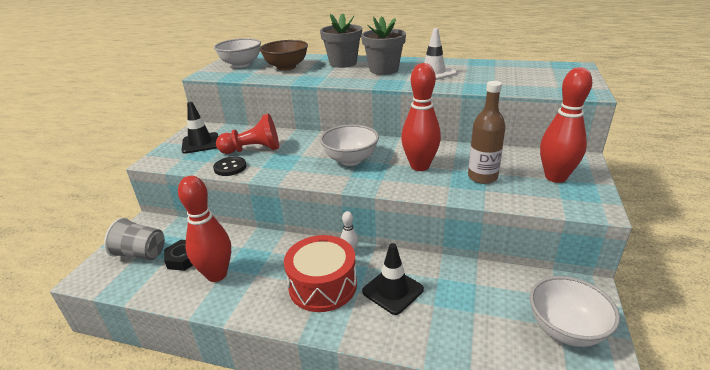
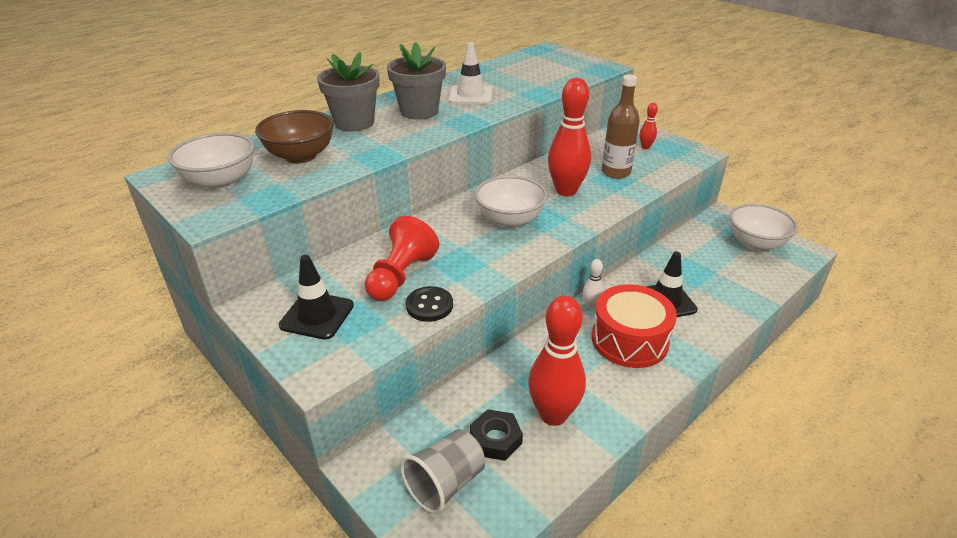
camera: 60 degrees left, 5 degrees up
(555, 177) = (645, 147): red bowling pin -> red bowling pin, size x0.45

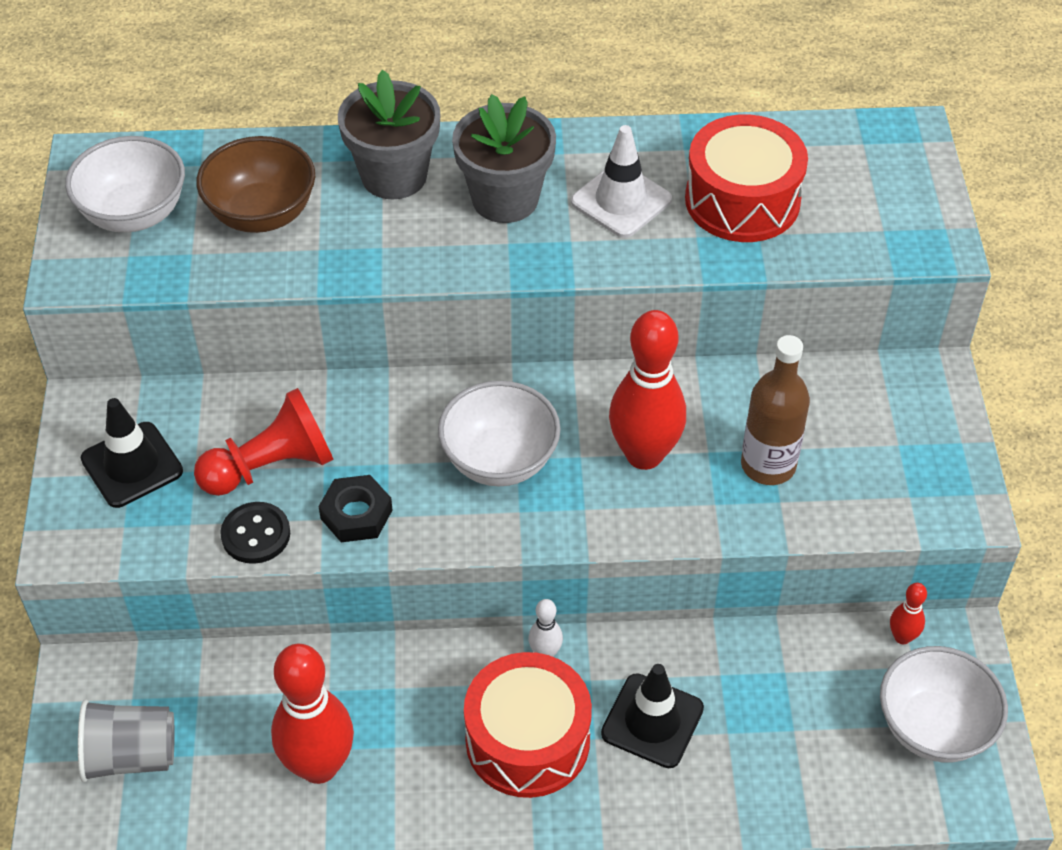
camera: 40 degrees right, 15 degrees up
(495, 439) = (229, 746): black nut -> black nut (356, 514)
(518, 80) = (742, 200): none -> red drum
(645, 147) = (895, 440): red bowling pin -> red bowling pin (902, 637)

